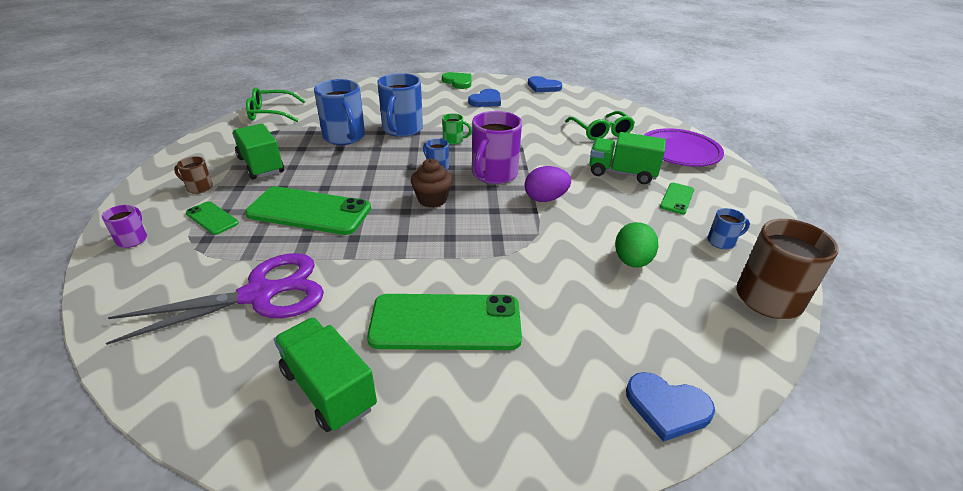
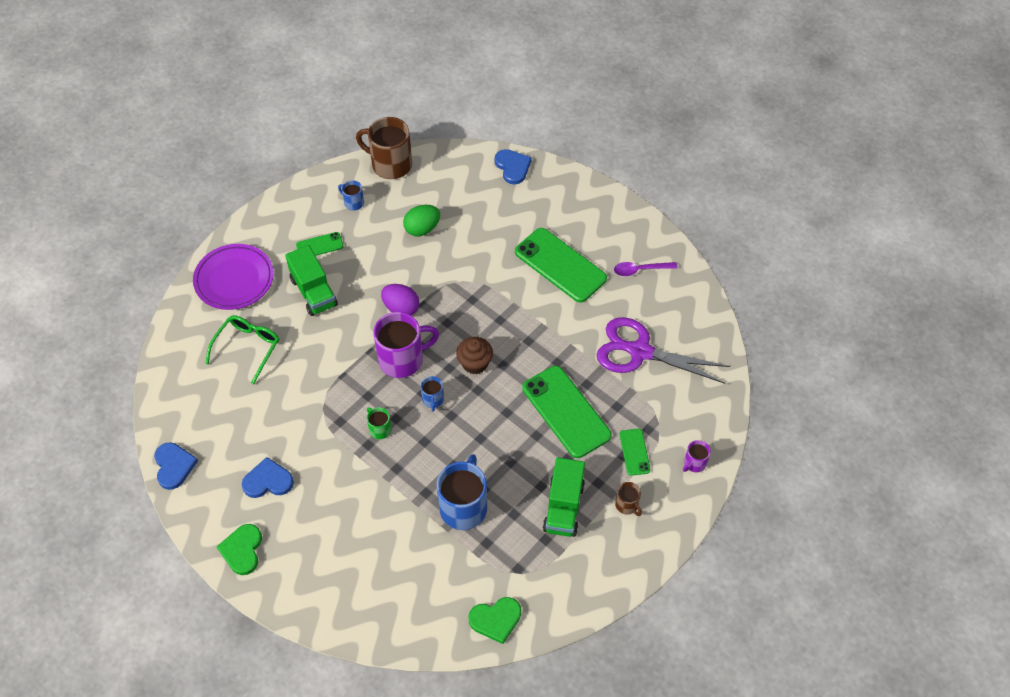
camera: 135 degrees left, 20 degrees up
(271, 113) = (495, 619): green glasses -> green heart
(328, 389) = (640, 270): green truck -> purple spoon
(402, 129) = (403, 483): blue mug -> none

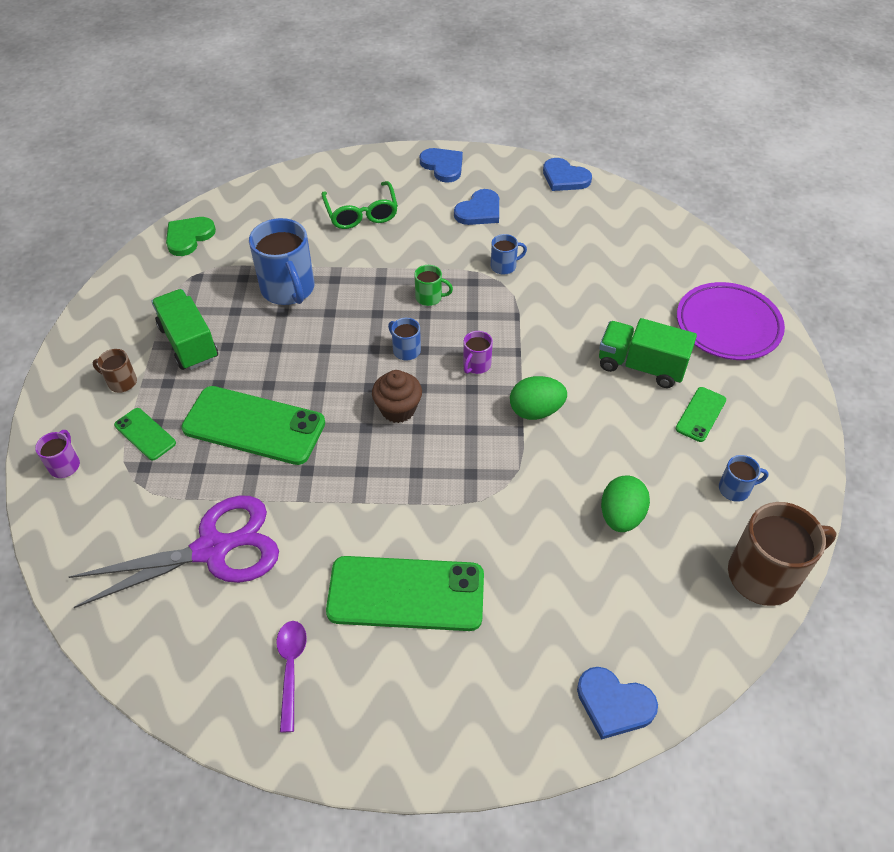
camera: 140 degrees right, 5 degrees down
(242, 550) = (443, 166): green heart -> blue heart
(248, 348) = (630, 282): green glasses -> green glasses (361, 213)
(307, 418) = (504, 266): none -> blue mug
(401, 308) = (536, 411): purple egg -> green egg
(402, 359) = (476, 365): purple mug -> purple mug, size x0.48
(640, 270) = (291, 668): purple spoon -> purple spoon turned 45 degrees counterclockwise

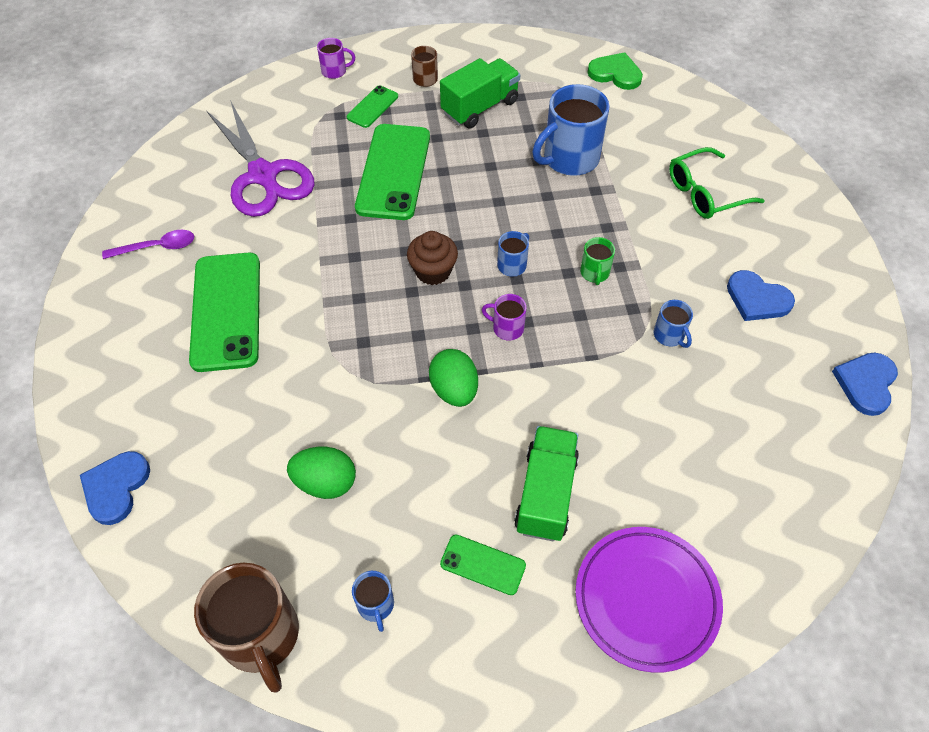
camera: 80 degrees right, 5 degrees up
(443, 166) = (823, 252): blue heart -> none

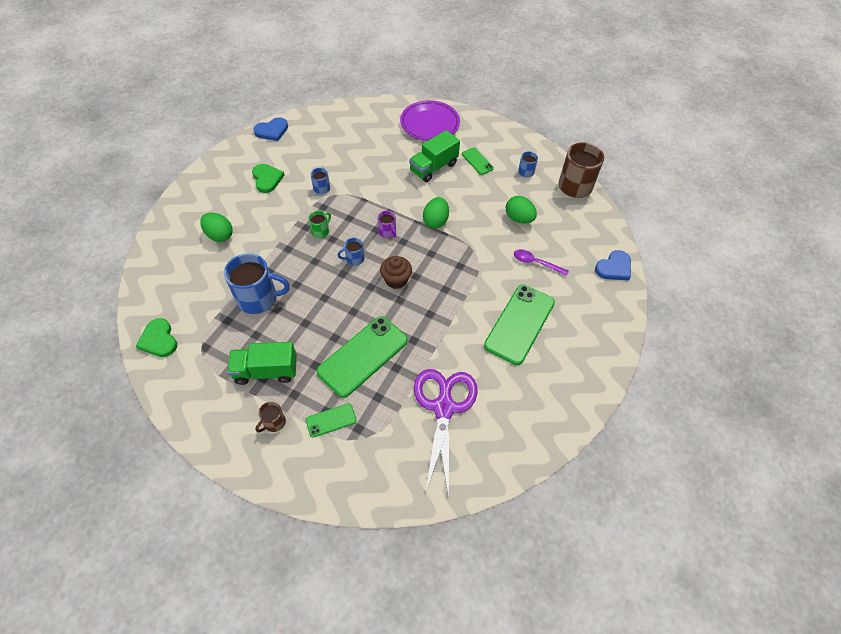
camera: 145 degrees left, 0 degrees up
(157, 247) = (540, 392): purple spoon -> purple spoon (535, 263)
(335, 71) = (327, 477): purple mug -> none
(705, 193) = (219, 235): green glasses -> green egg
(757, 299) = (267, 179): blue heart -> green heart

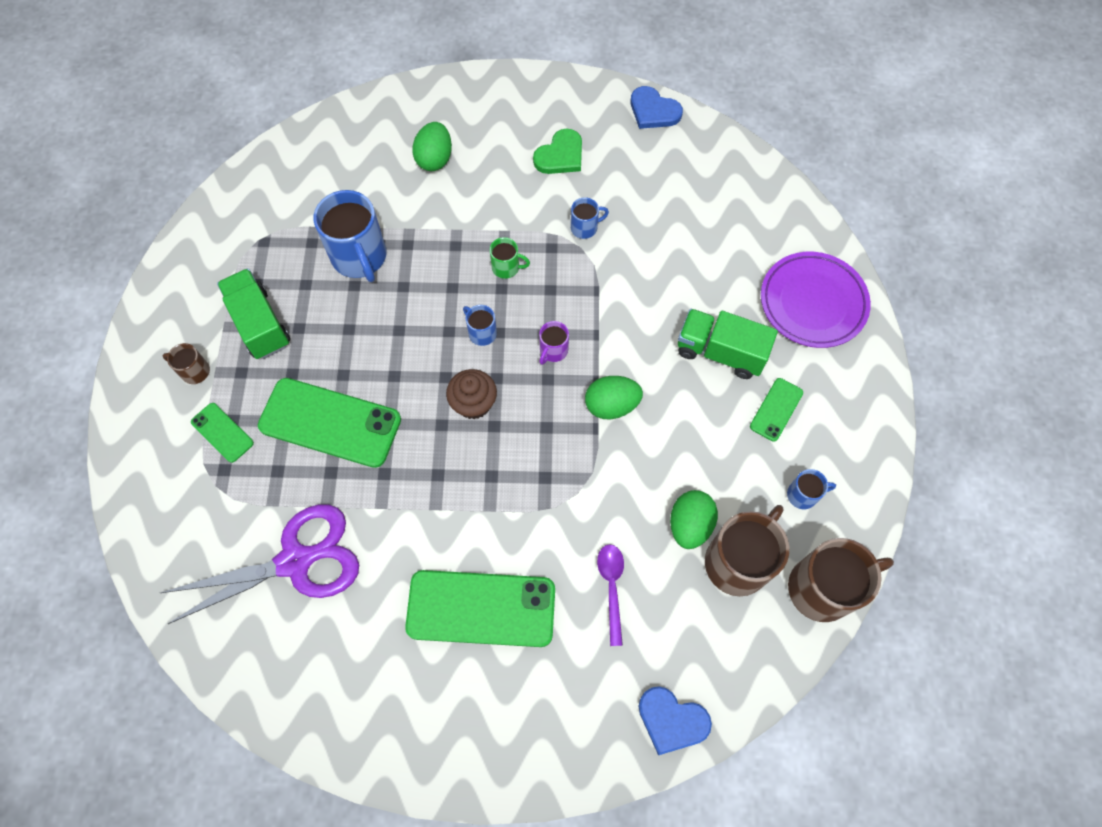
camera: 65 degrees right, 10 degrees up
(159, 340) = (252, 190): green heart -> none
(547, 209) = (738, 561): none -> brown mug

